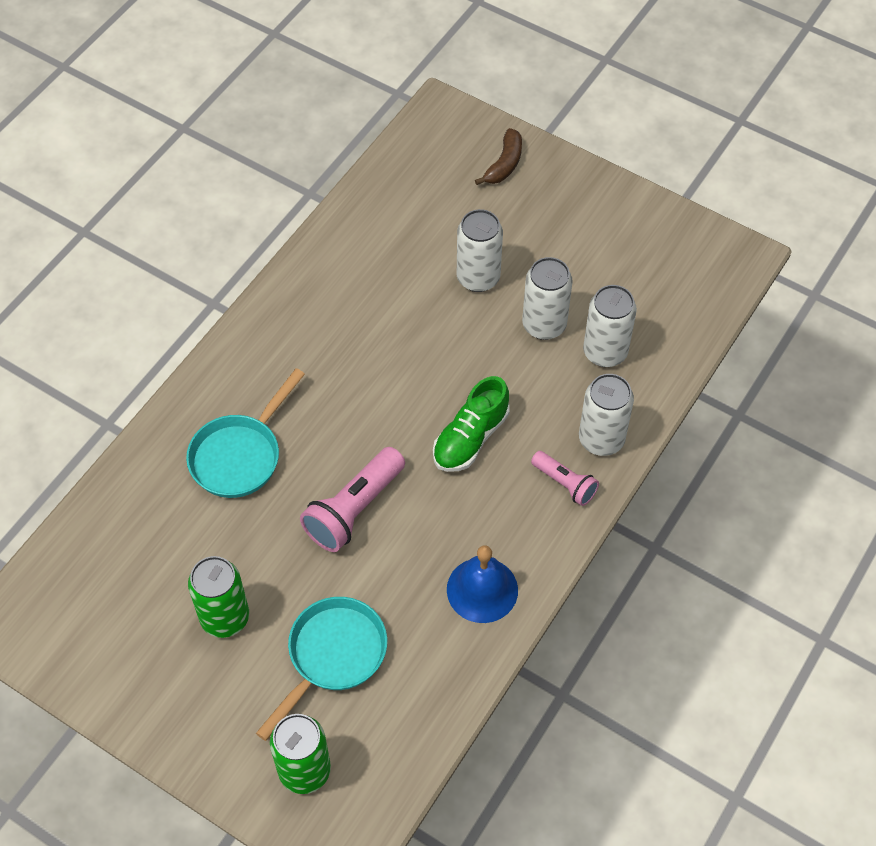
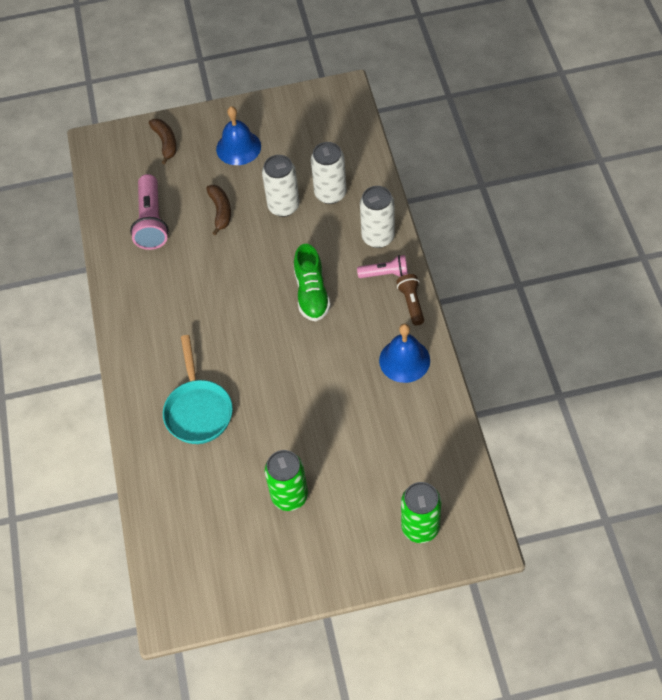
camera: 40 degrees left, 0 degrees up
(332, 656) = (368, 461): turquoise pan -> none
(354, 509) = (293, 381): pink flashlight -> pink flashlight (151, 221)
(478, 278) = (220, 211): white can -> brown banana
(556, 538) = (411, 303): none -> brown flashlight
(568, 227) = (238, 147): none -> blue bell

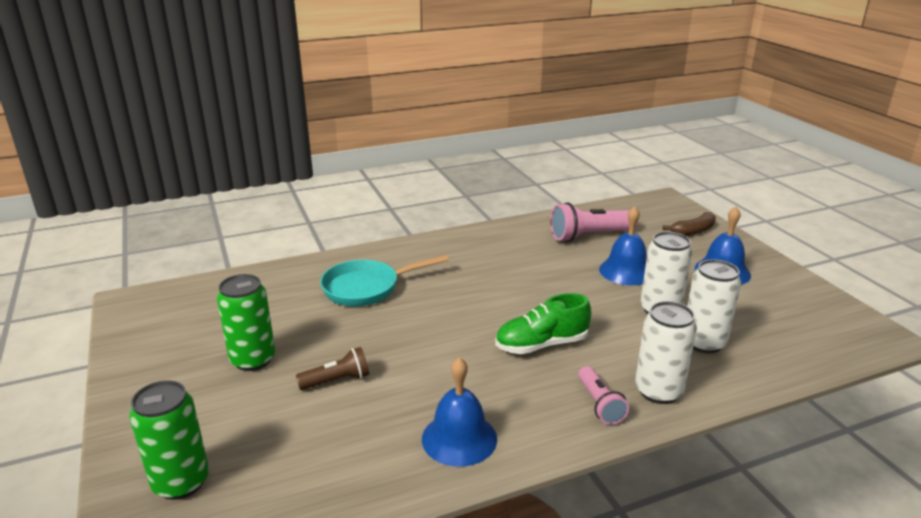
camera: 75 degrees right, 30 degrees down
(220, 211) = (626, 271): brown banana -> blue bell
(411, 303) = (559, 436): brown flashlight -> brown flashlight (337, 381)

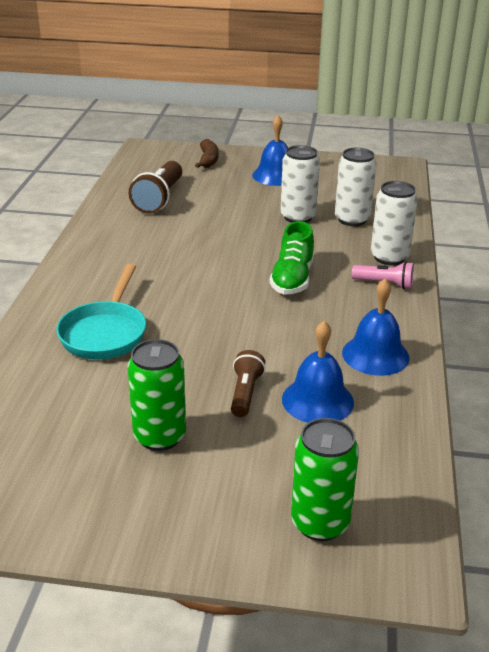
camera: 60 degrees left, 5 degrees up
(590, 236) = (159, 199): pink flashlight -> brown flashlight
(626, 271) = (231, 207): blue bell -> blue bell (317, 400)

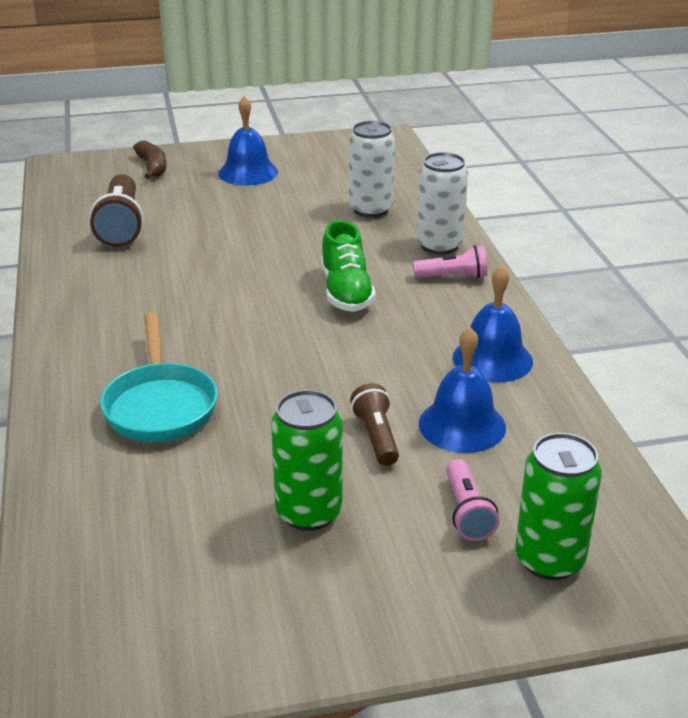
camera: 20 degrees left, 0 degrees up
(278, 468) = (467, 512): none -> pink flashlight
(298, 217) = (306, 218): white can -> none

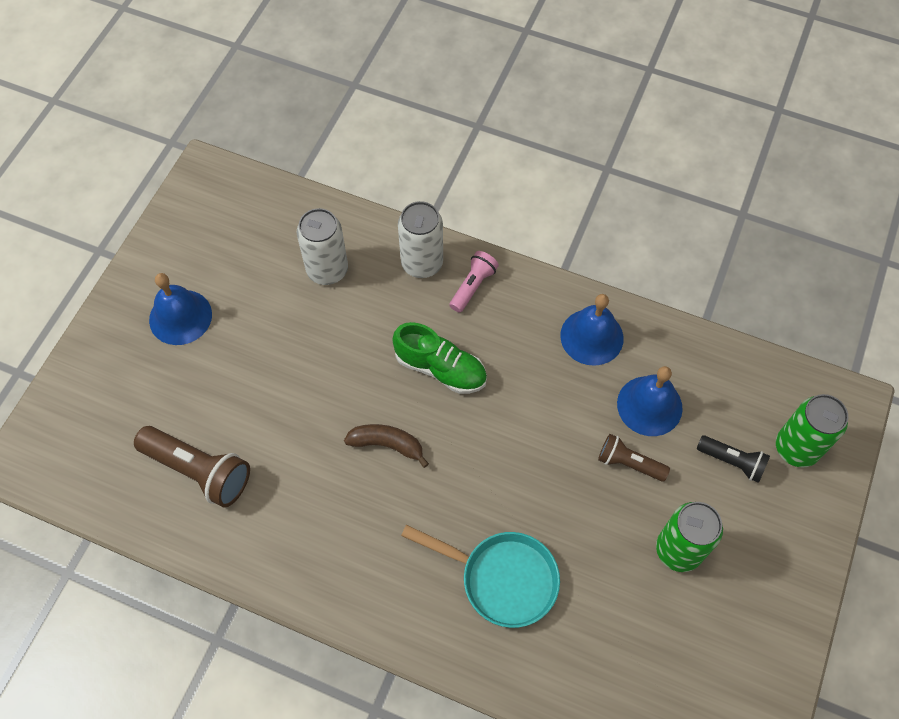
camera: 55 degrees left, 30 degrees up
(152, 167) = (99, 386): brown banana -> brown banana (387, 445)
(467, 512) = (732, 461): pink flashlight -> black flashlight

